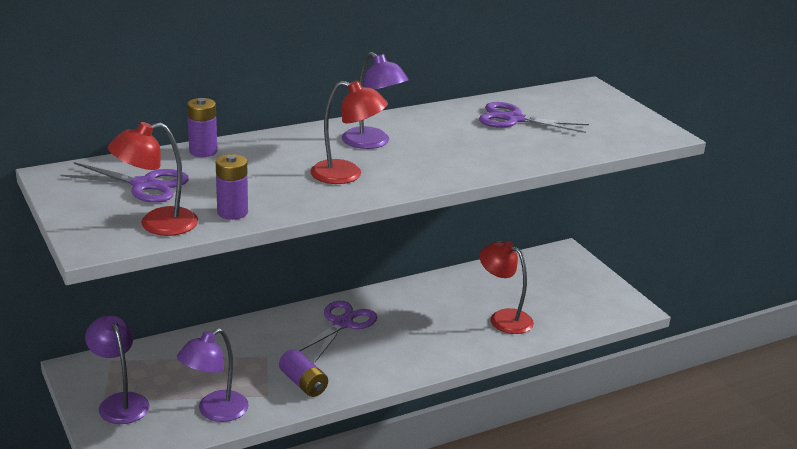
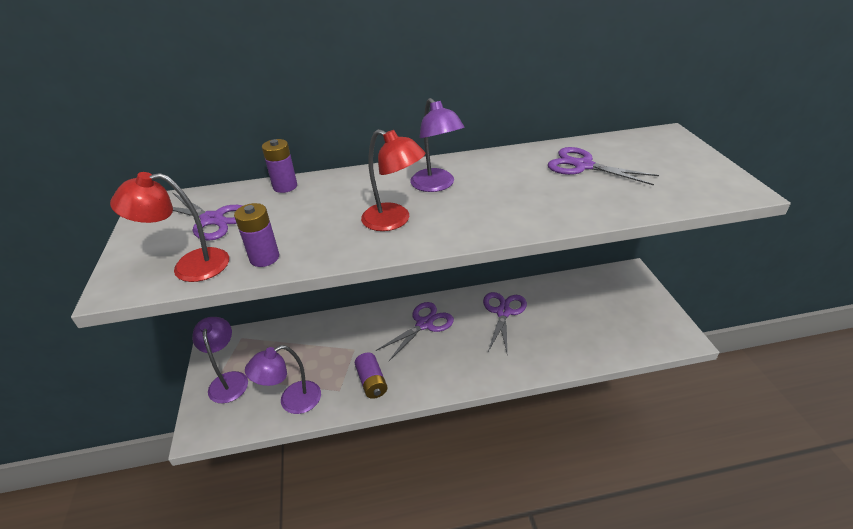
camera: 20 degrees right, 10 degrees up
(432, 303) = (503, 312): none -> purple scissors
(503, 318) = (560, 335): red lamp -> none

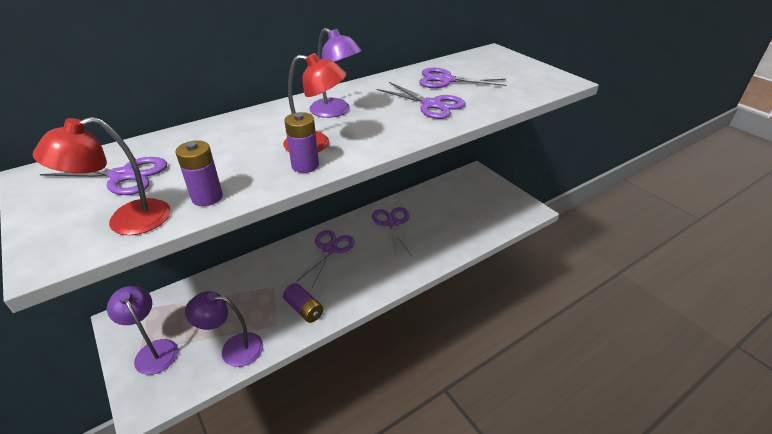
camera: 25 degrees left, 0 degrees up
(285, 186) = (186, 134): purple battery -> purple battery (305, 165)
(292, 401) = (233, 349): purple lamp -> purple lamp turned 60 degrees clockwise
(546, 195) = (432, 104): none -> purple scissors

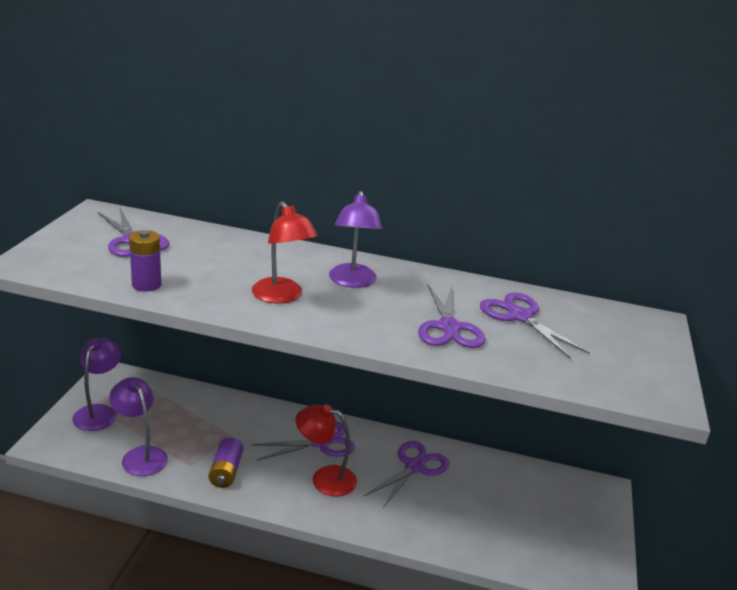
camera: 45 degrees right, 10 degrees down
(126, 221) = (84, 269): red lamp -> red lamp (324, 478)
(305, 165) = (242, 306): purple battery -> none

